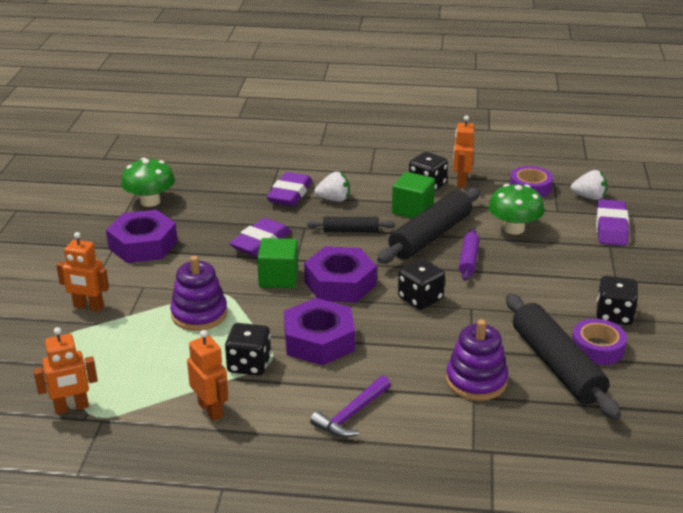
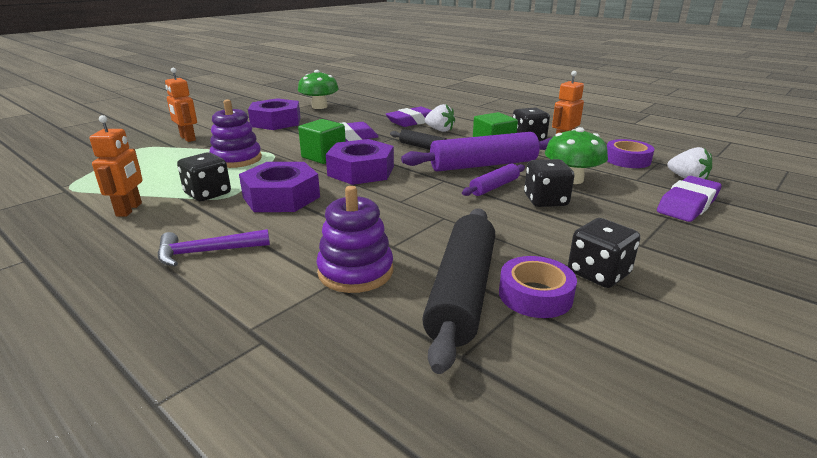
camera: 35 degrees right, 5 degrees down
(71, 407) = (68, 179): orange robot -> none
(420, 299) = (408, 198): black dice -> black dice (545, 200)
(430, 236) = (483, 165): black rolling pin -> purple rolling pin

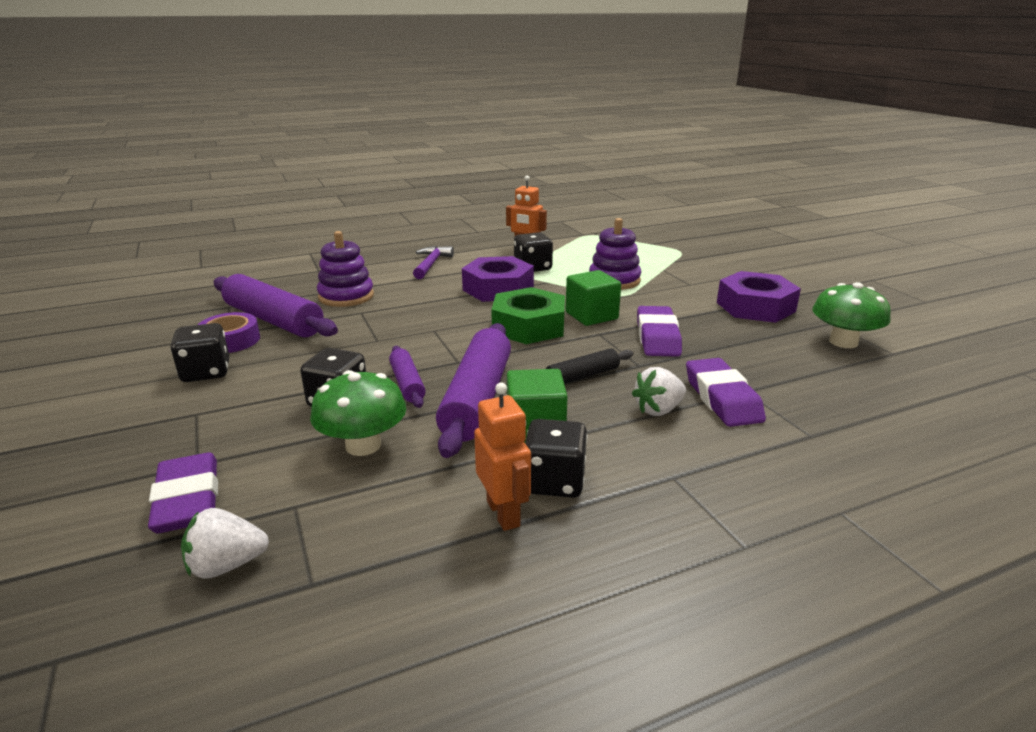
camera: 115 degrees right, 0 degrees up
(187, 138) = (700, 266): orange robot -> none
(361, 171) = (528, 326): purple nut -> green nut
(461, 292) = (274, 320): black rolling pin -> purple rolling pin
(627, 160) = (361, 547): purple tape -> none

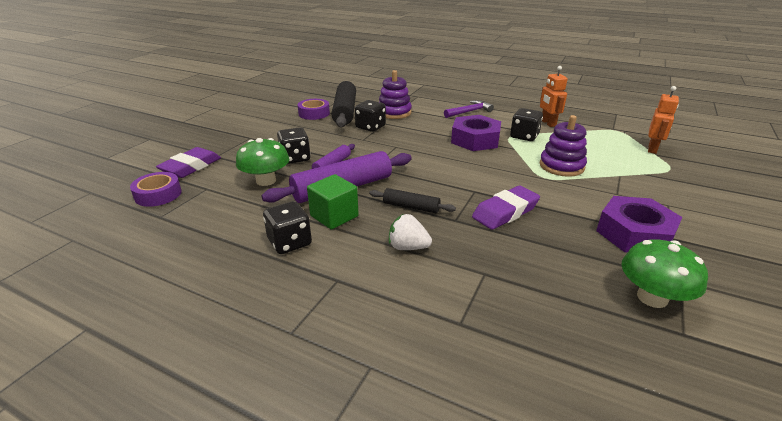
camera: 50 degrees right, 5 degrees up
(206, 372) = (282, 123): black dice -> black dice (370, 127)
(227, 565) = (158, 194): white strawberry -> purple tape
(274, 320) = (345, 111): purple rolling pin -> black rolling pin
(503, 513) = (247, 239): orange robot -> orange robot (652, 149)
(528, 326) = (444, 167): green nut -> none
(591, 316) = (494, 179): green cube -> none
(722, 398) = (458, 267): purple eraser -> none

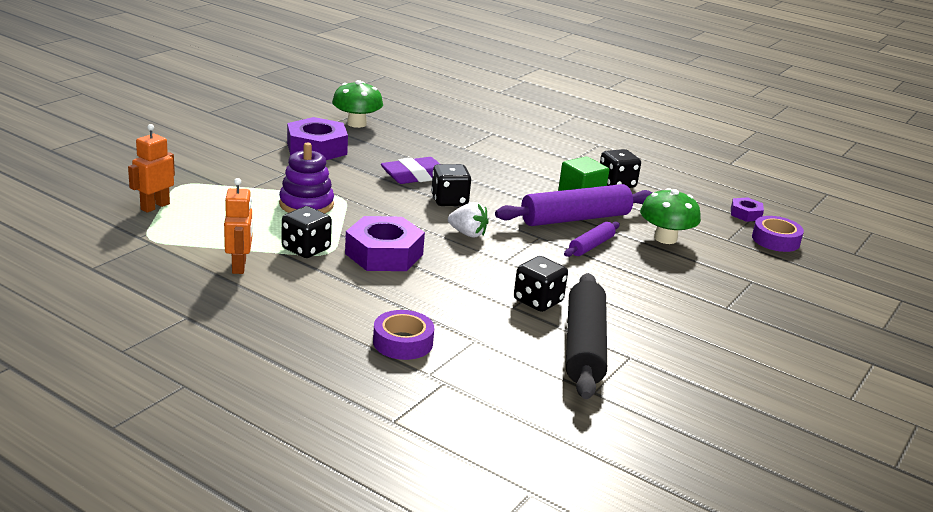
camera: 175 degrees left, 5 degrees down
(160, 222) = (745, 214): none -> purple nut
(191, 167) = (771, 269): purple eraser -> none
(295, 158) = (642, 262): black dice -> black dice (449, 200)
(314, 113) = (642, 349): purple tape -> purple tape (403, 342)
(394, 112) = (491, 329): purple stacking toy -> none
(408, 247) = (516, 168): white strawberry -> white strawberry (467, 234)
(411, 207) = (505, 192): black rolling pin -> none
(469, 112) = (349, 311): purple hammer -> none

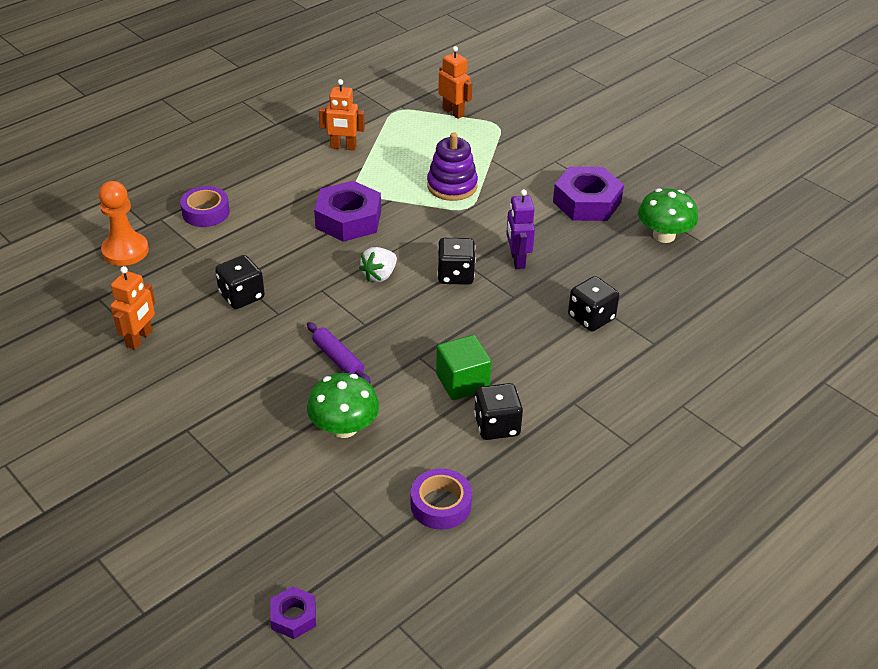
camera: 105 degrees right, 15 degrees up
(306, 249) = (365, 179): black dice -> black dice (591, 318)
(415, 176) = (517, 260): purple eraser -> purple robot
(502, 388) = (125, 251): none -> orange pawn
(575, 219) = (403, 362): purple rolling pin -> none
(583, 346) = (161, 307): black rolling pin -> none
(638, 351) = (140, 339): none -> orange robot
(745, 214) = (398, 537): purple nut -> purple nut (293, 616)
(775, 240) = (320, 541): purple tape -> purple tape (441, 504)

